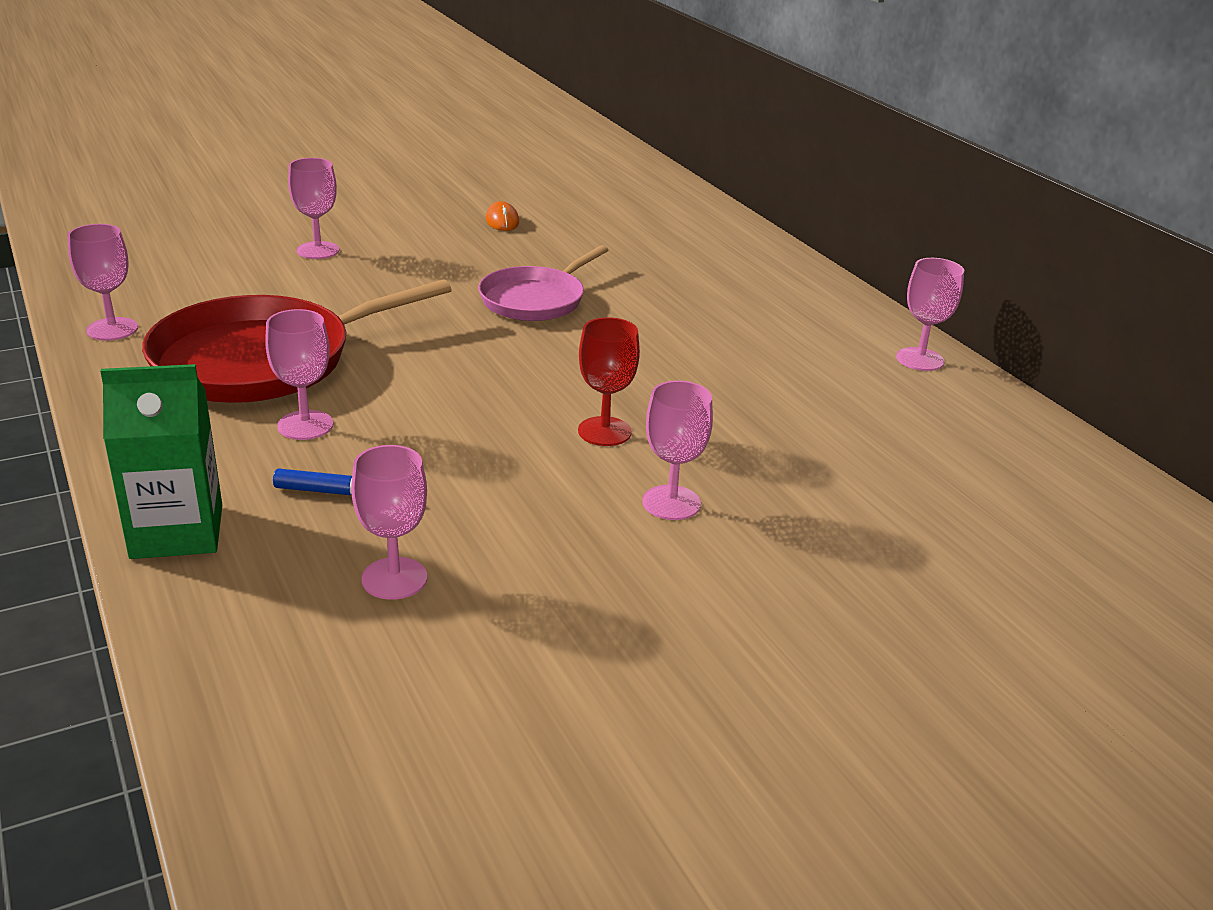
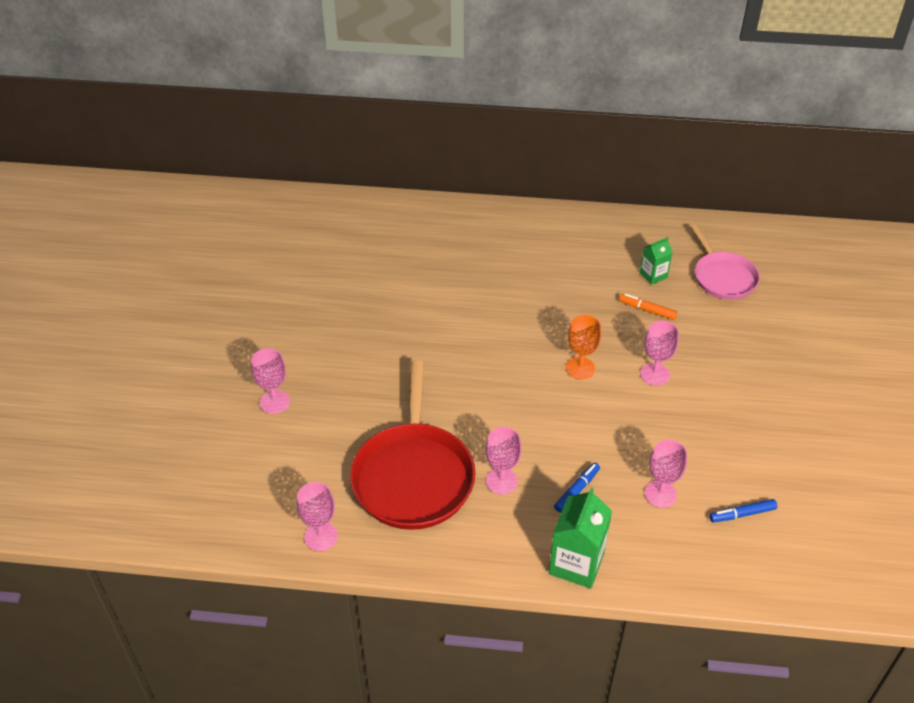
camera: 55 degrees left, 15 degrees up
(418, 690) = (742, 514): none -> blue marker
(502, 221) = (298, 299): orange mouse -> none
(535, 300) = (420, 331): pink pan -> pink pan (723, 277)
(604, 431) = (580, 368): red goblet -> orange goblet
(811, 459) = (647, 310): none -> orange marker
(899, 445) = (653, 275): none -> green carton
(919, 359) = (585, 224): pink goblet -> none

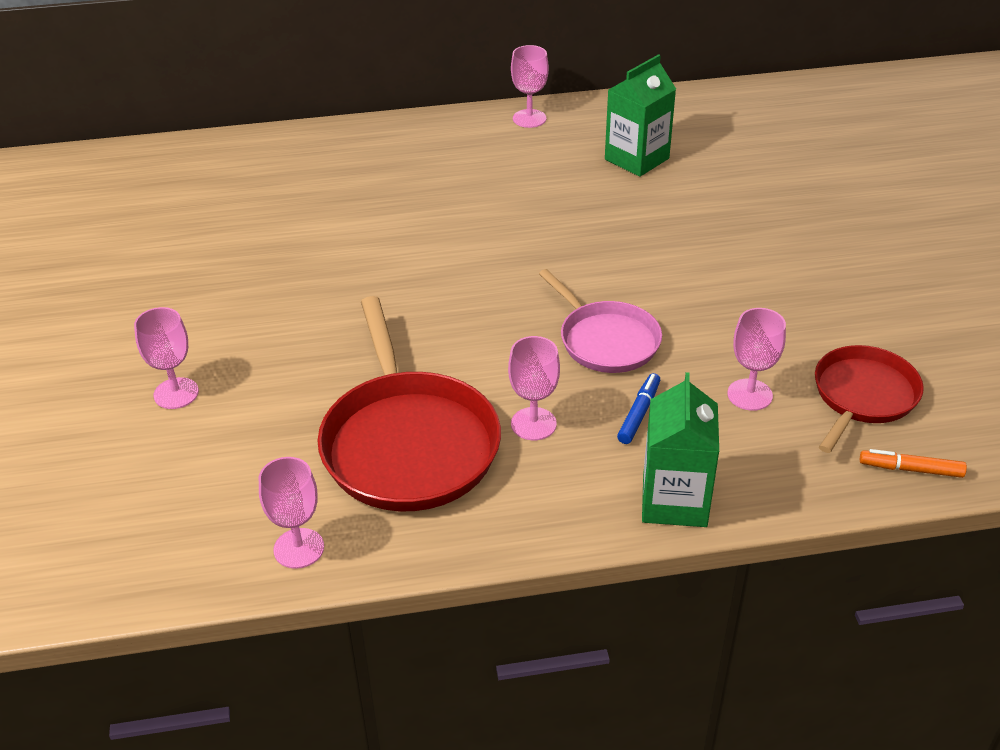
camera: 15 degrees left, 5 degrees down
(580, 368) = (586, 274): orange goblet -> none
(647, 310) = (645, 196): orange marker -> orange marker (911, 469)
(653, 275) = (636, 159): green carton -> green carton, size x1.75
(654, 374) = (684, 263): pink goblet -> pink goblet (529, 118)
(723, 277) = (723, 147): pink pan -> pink pan (606, 340)
(742, 514) = (863, 396): blue marker -> red pan

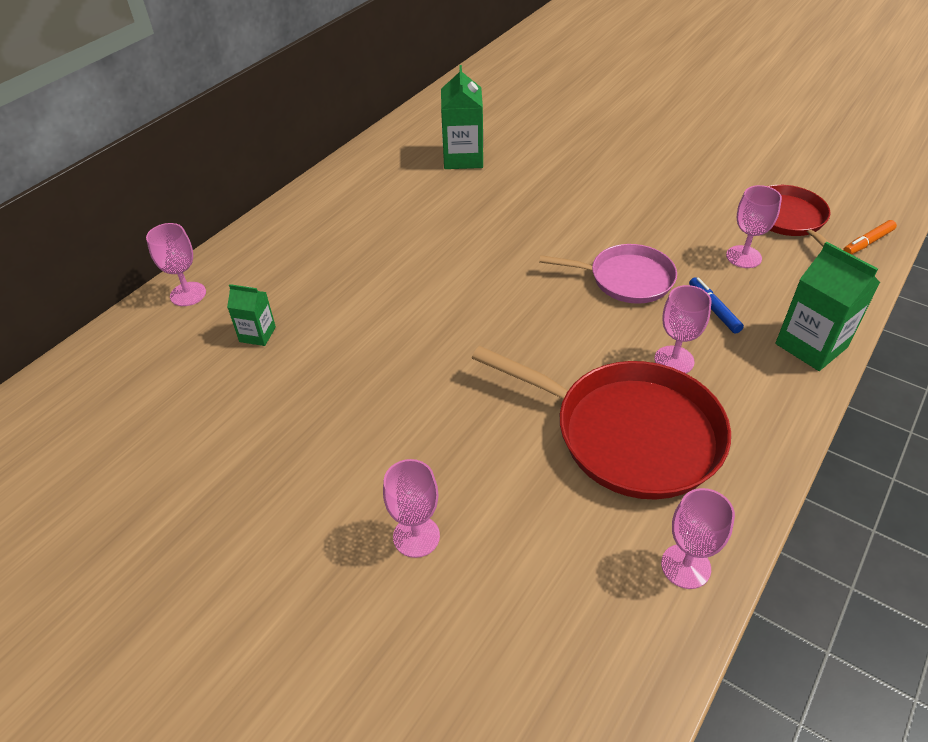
camera: 45 degrees left, 5 degrees up
(278, 201) = (257, 334): none -> green carton
(529, 118) = (353, 169): pink goblet -> pink goblet (188, 294)

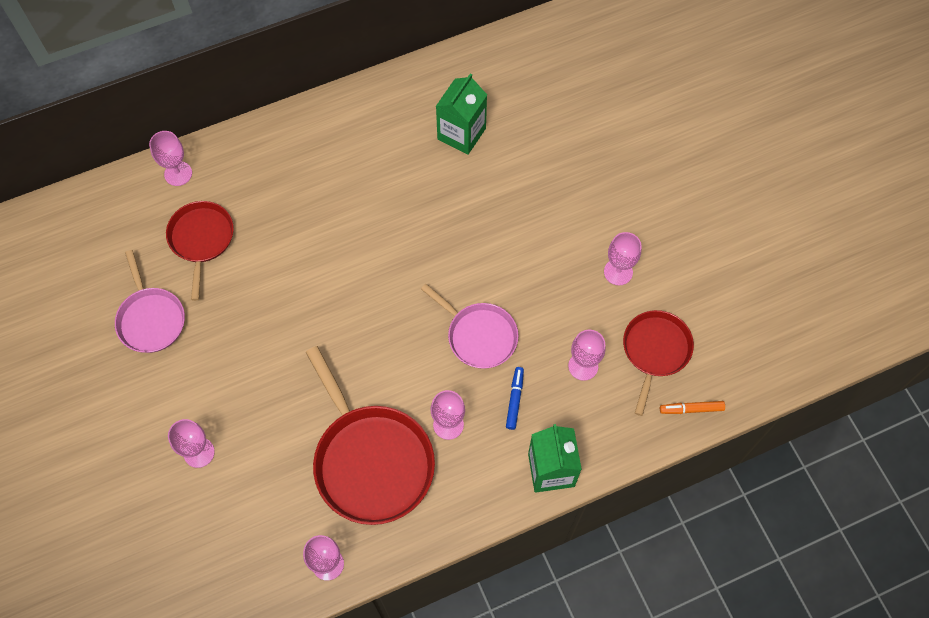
camera: 30 degrees right, 20 degrees up
(247, 432) = (151, 319): none -> pink pan
(257, 334) = (201, 239): green carton -> red pan
(695, 185) = (618, 272): none -> pink goblet

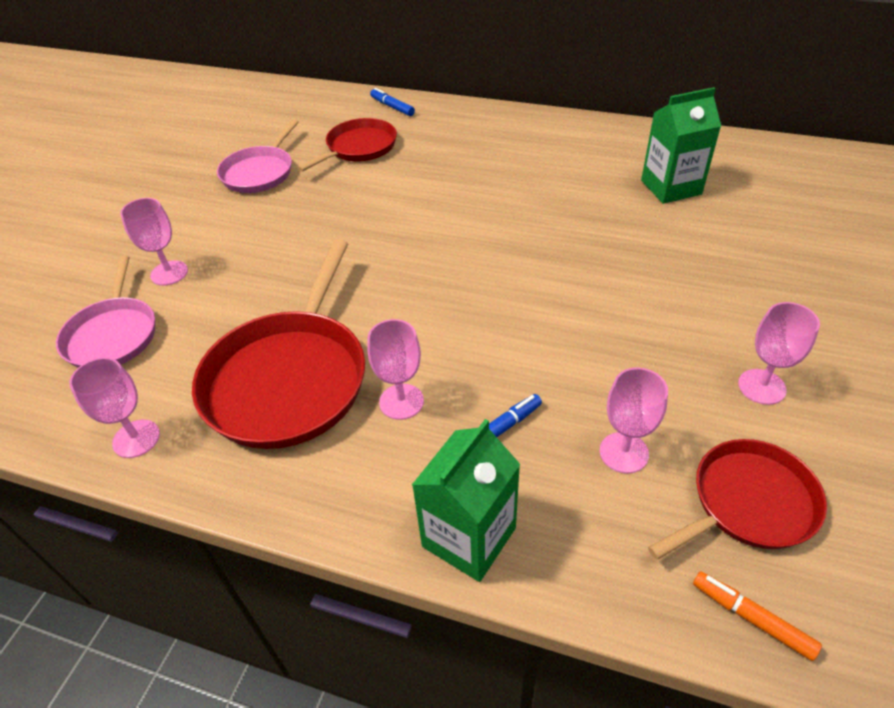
camera: 45 degrees right, 20 degrees down
(178, 173) = (392, 107): pink goblet -> blue marker
(479, 336) = (523, 345): pink pan -> pink pan (113, 335)

